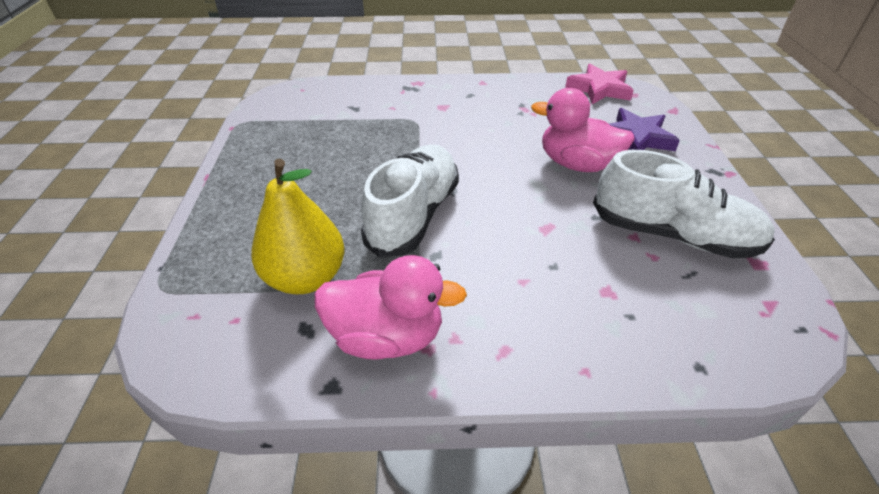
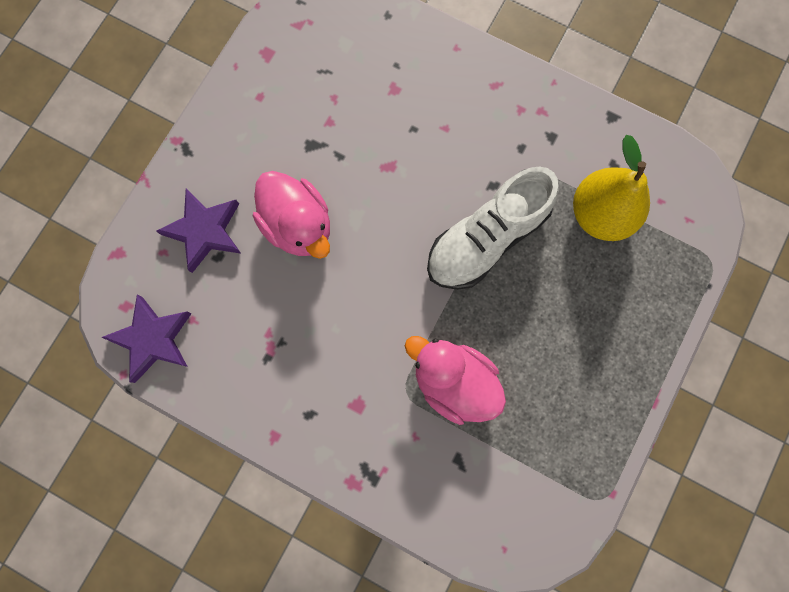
camera: 150 degrees left, 35 degrees up
(387, 336) = (564, 133): pink duck -> pink duck (453, 382)
(599, 89) = (153, 339): pink star -> purple star
(673, 235) = (299, 107): white shoe -> none

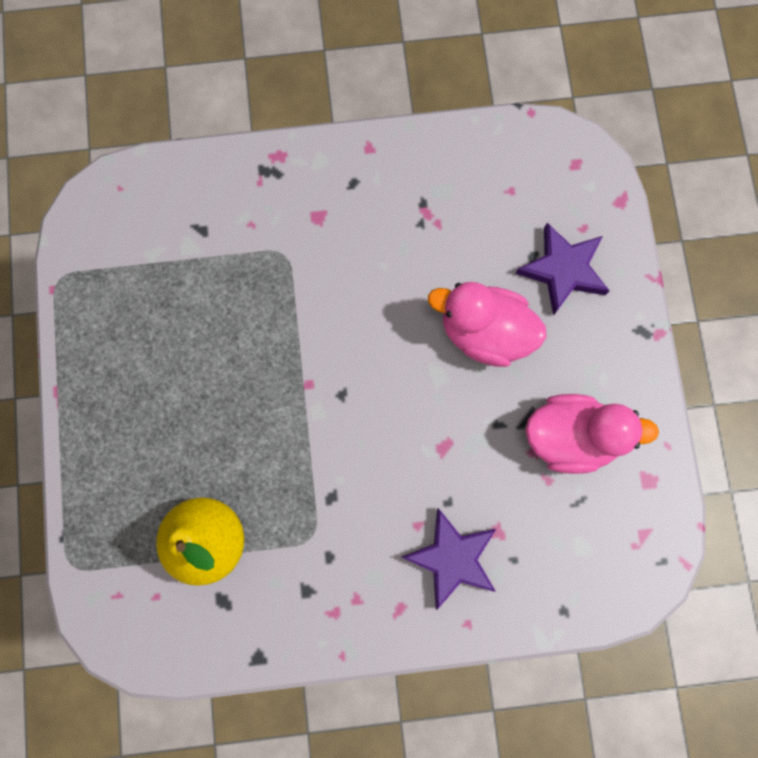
camera: 145 degrees right, 0 degrees up
(153, 339) = (530, 154): purple star -> purple star (452, 558)
(453, 382) = (248, 290): pink duck -> pink duck (571, 437)
(486, 239) = (303, 439): white shoe -> none

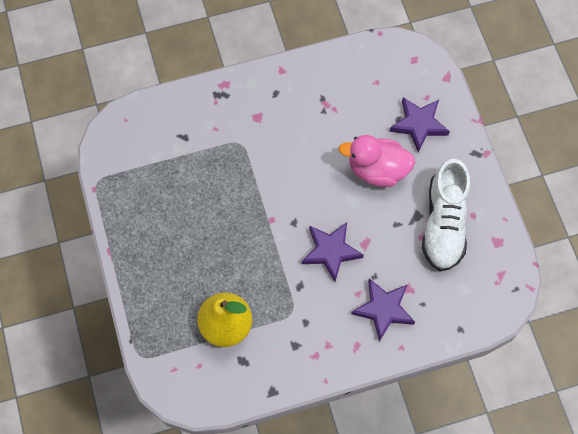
camera: 10 degrees left, 10 degrees down
(389, 451) = (331, 251): none -> purple star
(571, 437) = (444, 224): pink duck -> white shoe

